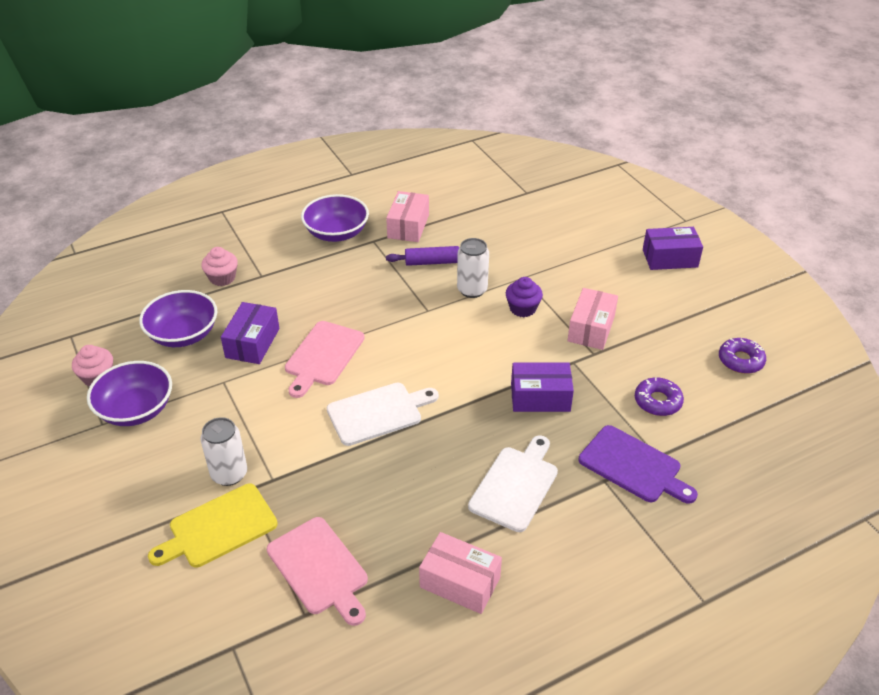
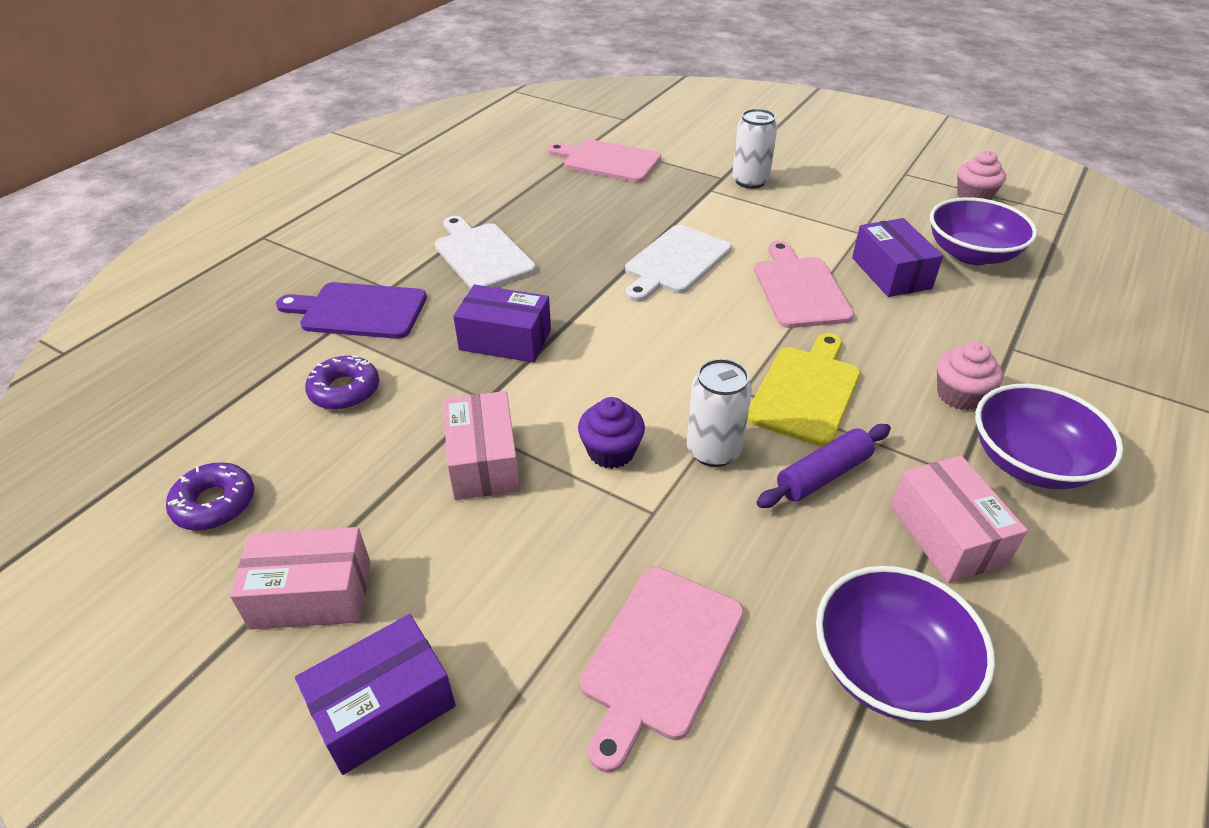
camera: 150 degrees right, 0 degrees up
(136, 409) = (897, 189): purple bowl -> purple bowl (889, 667)
(218, 527) = (712, 155): yellow cutting board -> yellow cutting board (806, 391)
(222, 278) = (1048, 325): pink cupcake -> pink cupcake (959, 395)
(460, 582) = (489, 186): pink box -> pink box (311, 594)
(515, 485) = (482, 255): white cutting board -> white cutting board turned 150 degrees clockwise
(540, 397) = (505, 339): purple box -> purple box turned 45 degrees clockwise
(557, 235) = (659, 656): none -> pink cutting board

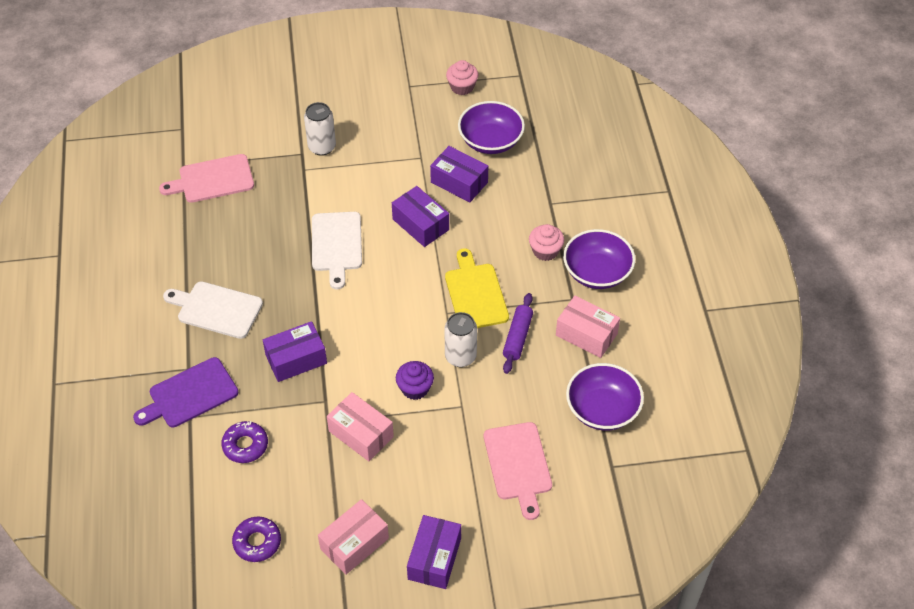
camera: 40 degrees left, 10 degrees up
(799, 289) = (420, 224): pink cutting board -> purple box

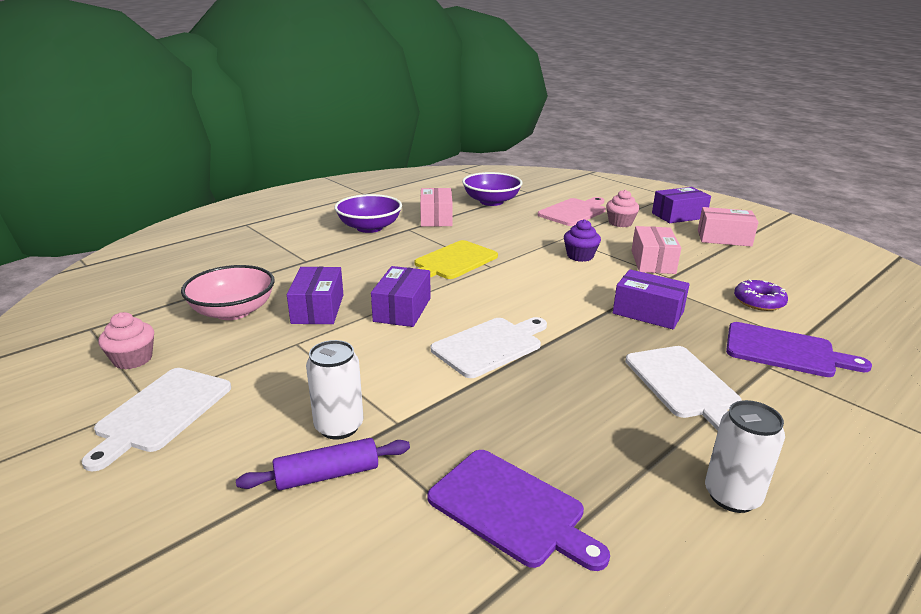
camera: 125 degrees left, 25 degrees down
(212, 179) = (511, 509): pink cutting board -> purple cutting board
(257, 542) = (800, 267): purple donut -> none
(394, 89) = (161, 412): none -> white cutting board
(460, 356) = (523, 249): white can -> white can (732, 496)
(490, 141) = (233, 311): purple bowl -> pink bowl
(517, 337) = (473, 236): purple rolling pin -> purple rolling pin (327, 474)
(545, 251) = (369, 249): pink cupcake -> pink cupcake (620, 223)

